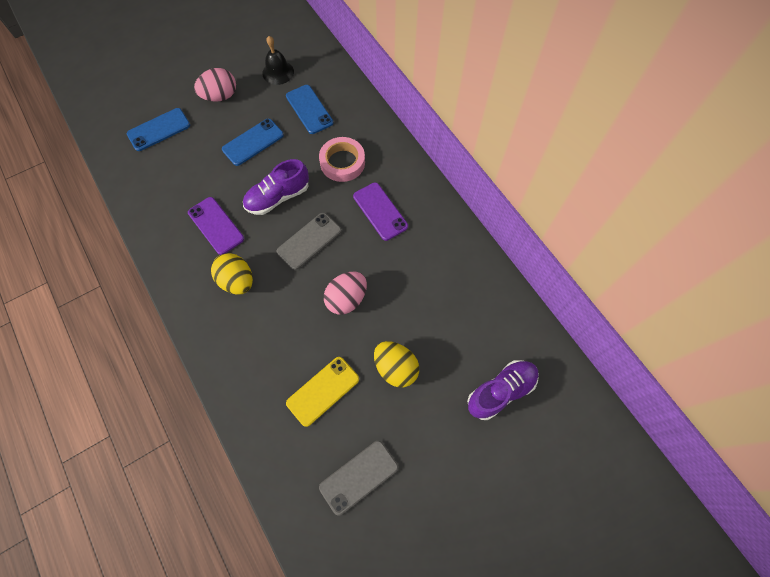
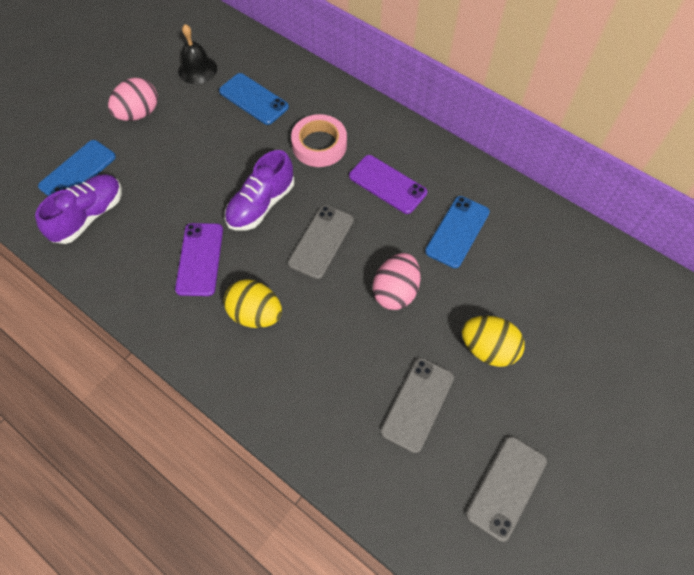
camera: 20 degrees left, 5 degrees down
(216, 225) = (200, 259): purple phone -> purple phone turned 60 degrees clockwise
(253, 142) = (203, 153): blue phone -> blue phone (457, 232)
(323, 391) = (417, 404): yellow phone -> grey phone
(501, 391) = (614, 333): purple shoe -> purple shoe (89, 216)

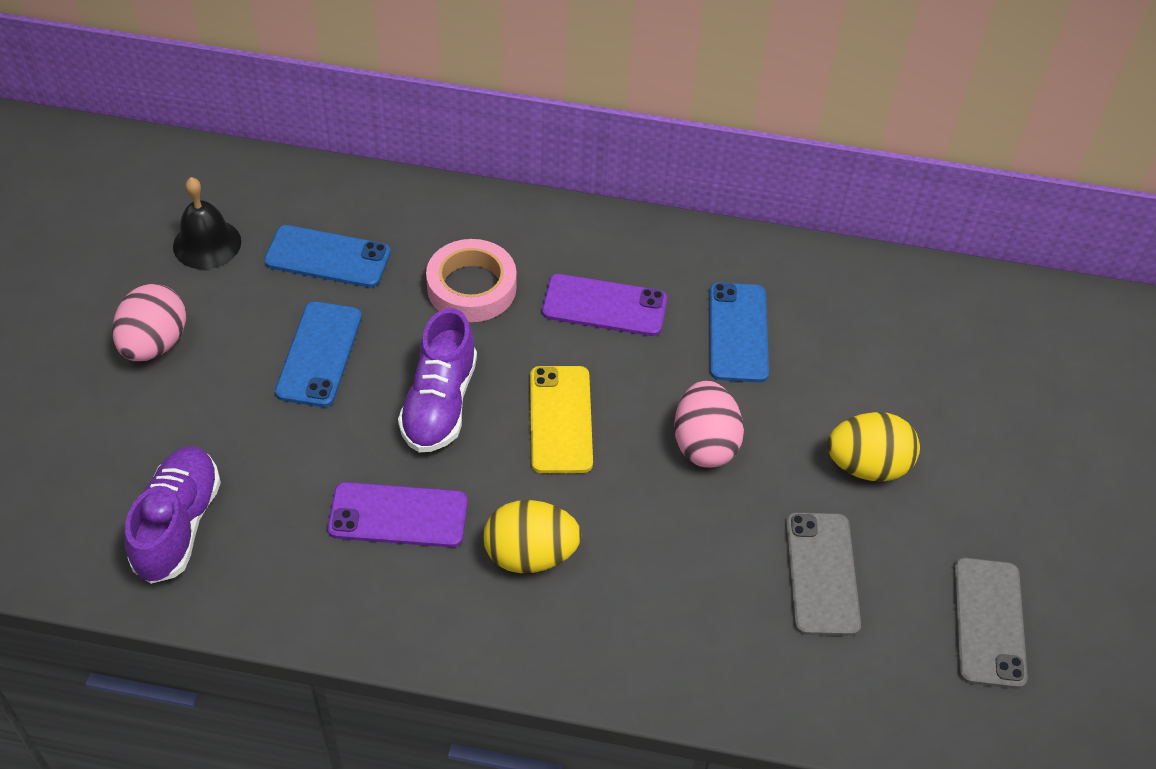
camera: 30 degrees left, 10 degrees down
(78, 171) = (112, 468): blue phone -> blue phone (319, 354)
(200, 259) = (398, 515): purple phone -> purple phone turned 60 degrees counterclockwise
(321, 241) = (561, 419): grey phone -> yellow phone

